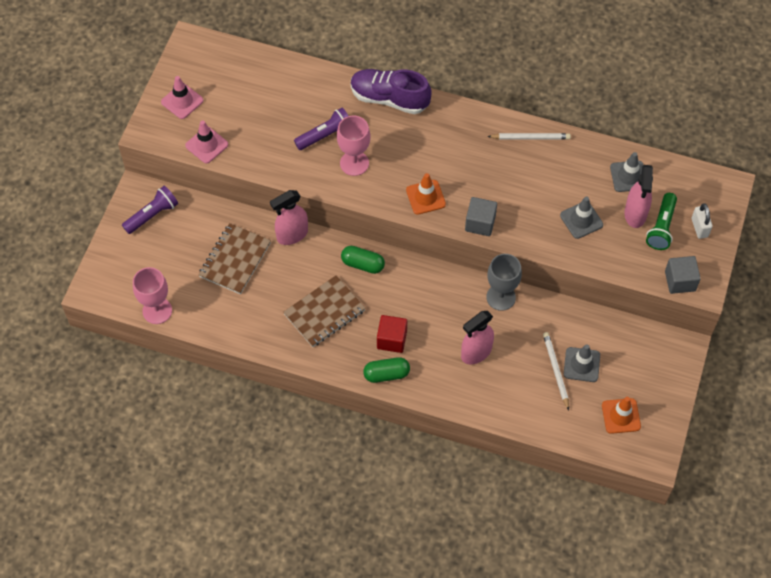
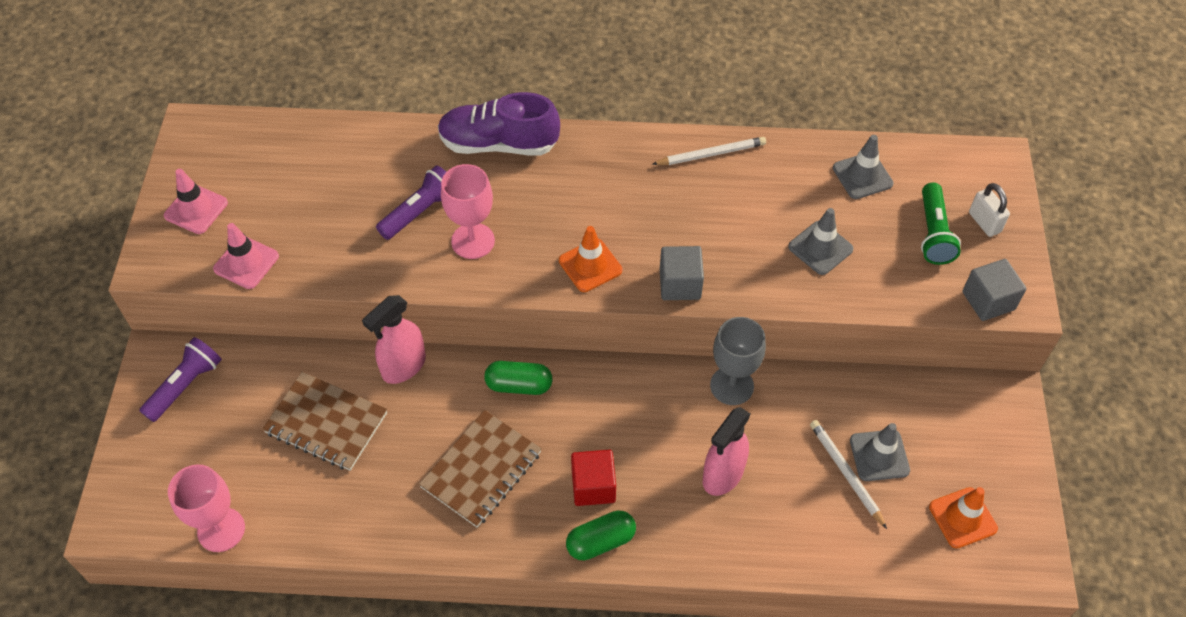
camera: 15 degrees left, 5 degrees down
(235, 260) = (326, 423): brown notebook -> brown notebook turned 75 degrees counterclockwise
(635, 214) = (891, 223): pink spray bottle -> none

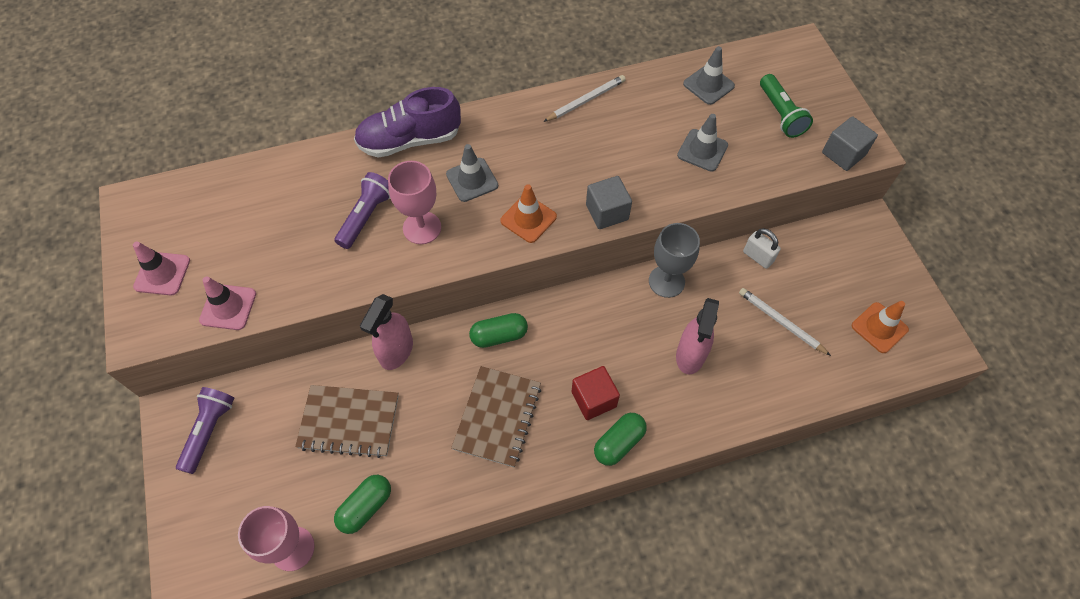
camera: 20 degrees left, 5 degrees up
(309, 514) = (366, 507): none -> green capsule
(879, 455) = (799, 300): grey traffic cone -> grey traffic cone (472, 180)
(984, 222) = (813, 95): white padlock -> white padlock (758, 257)

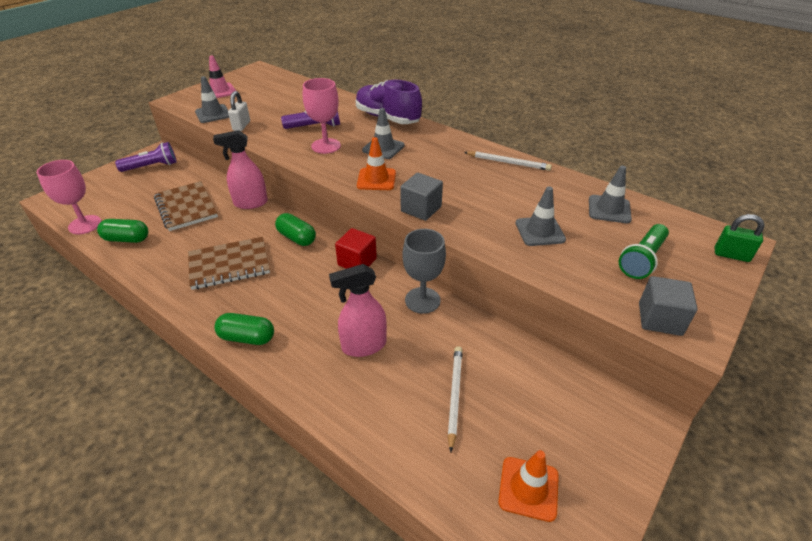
camera: 55 degrees right, 20 degrees down
(228, 307) = (213, 114): pink traffic cone -> grey traffic cone
(594, 399) = (278, 306): red cube -> red cube (357, 262)
(758, 257) = (507, 347): white padlock -> white padlock (241, 126)
(811, 60) = (731, 255): none -> green padlock

